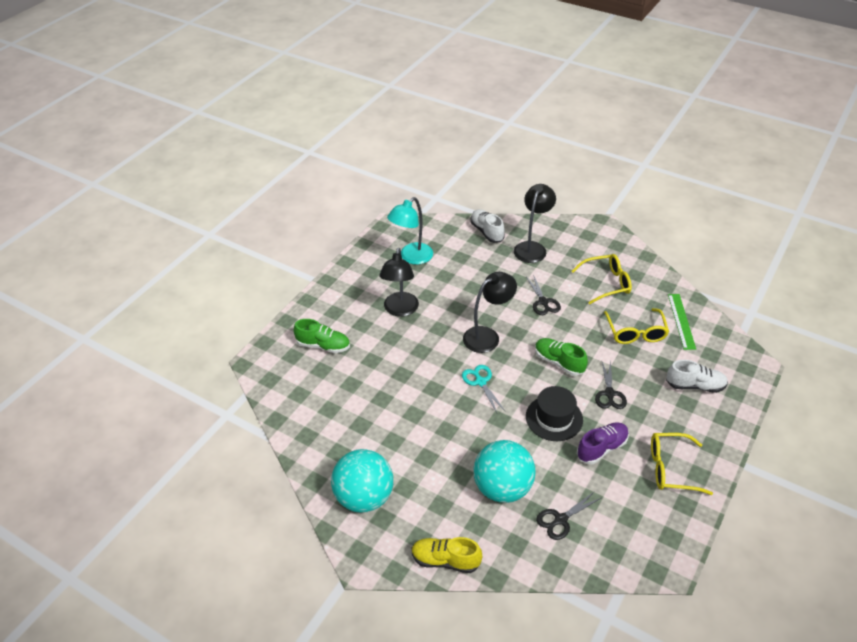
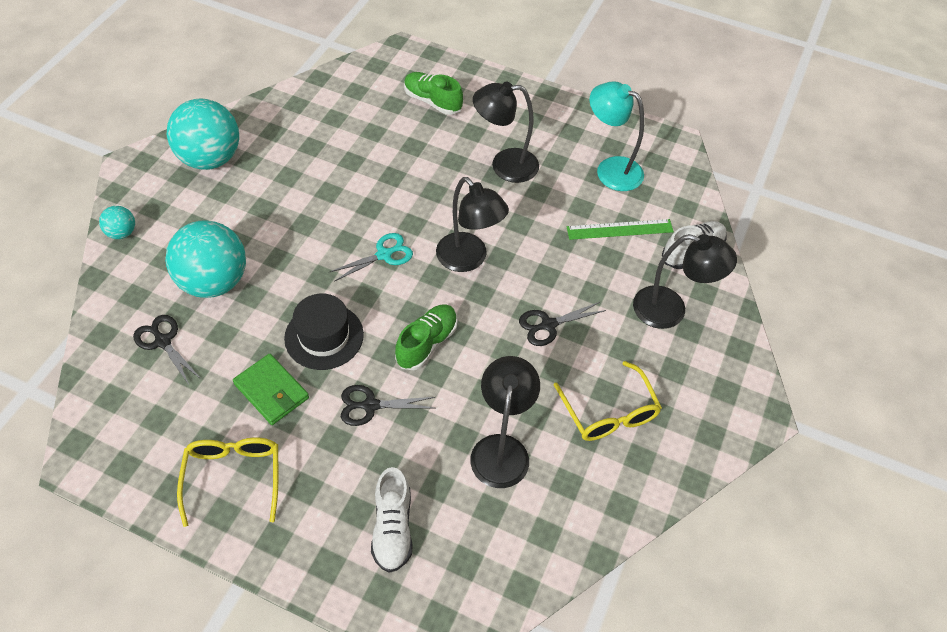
camera: 80 degrees right, 10 degrees up
(323, 345) = (432, 101): green shoe -> green shoe turned 120 degrees clockwise
(445, 560) = (122, 233): yellow shoe -> turquoise ball
(601, 448) = (271, 391): purple shoe -> green wallet
(635, 332) = (501, 449): yellow glasses -> black lamp
(681, 321) = (537, 522): green ruler -> green ruler (619, 229)

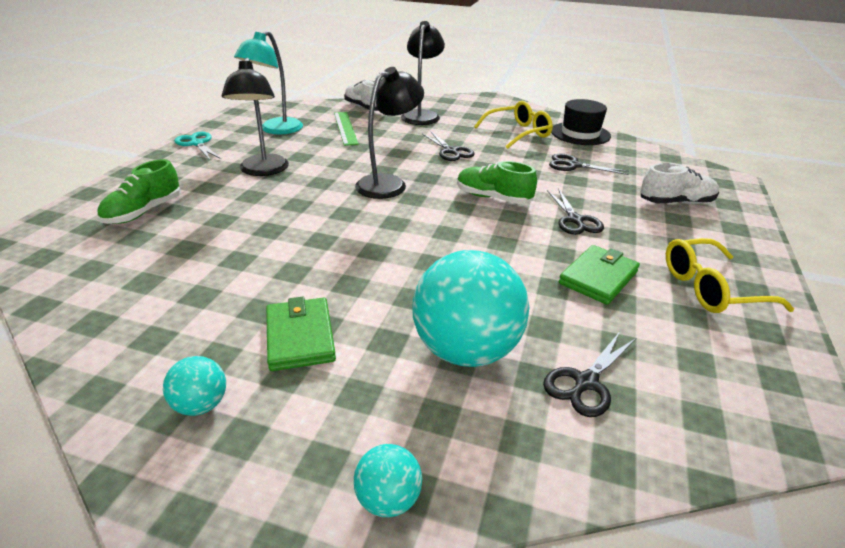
camera: 95 degrees left, 20 degrees down
(210, 159) = (201, 405): turquoise ball -> turquoise ball, size x0.46
(253, 197) = (300, 337): none -> green wallet
(324, 336) = (512, 252): black hat -> black hat (580, 134)
(384, 255) = (391, 226): turquoise scissors -> turquoise scissors (197, 143)
(501, 449) = (574, 165): black lamp -> black scissors

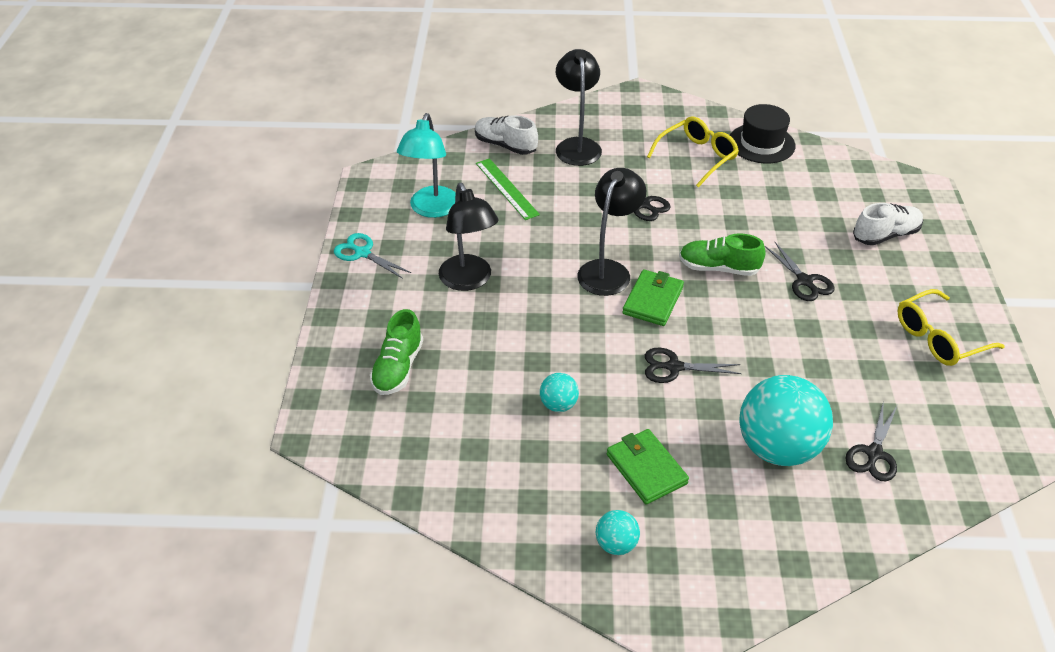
camera: 15 degrees left, 10 degrees up
(388, 499) = (785, 573): turquoise ball -> turquoise ball (558, 405)
(574, 165) = (774, 200): black scissors -> black scissors (674, 367)
(598, 277) = (848, 348): green wallet -> green wallet (653, 300)

